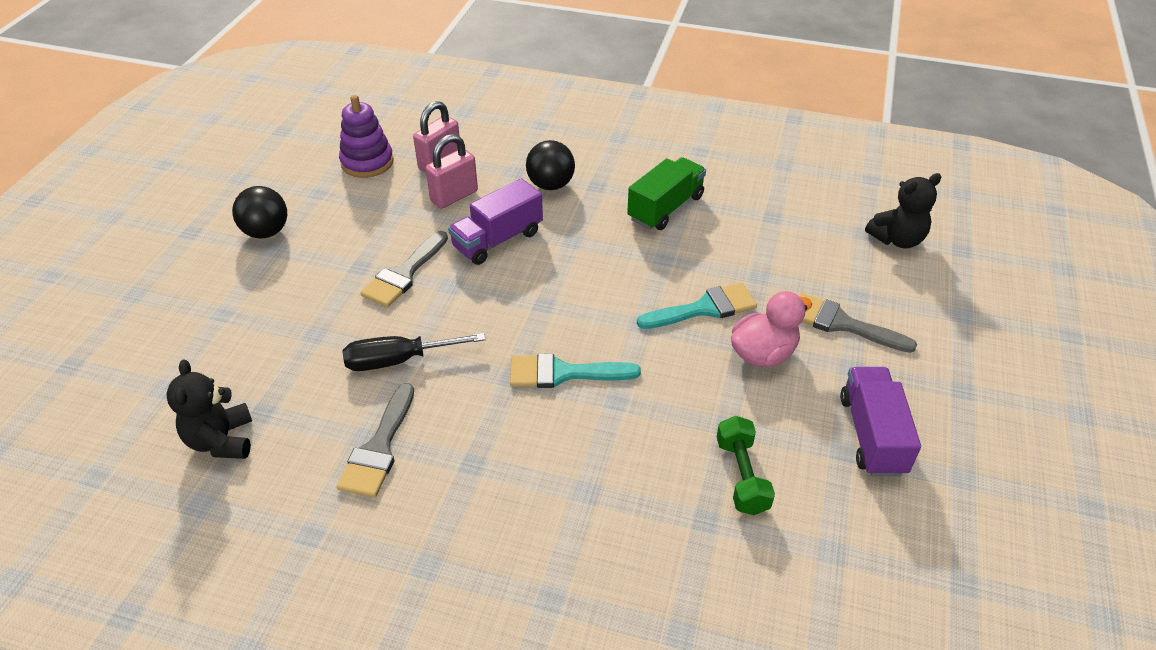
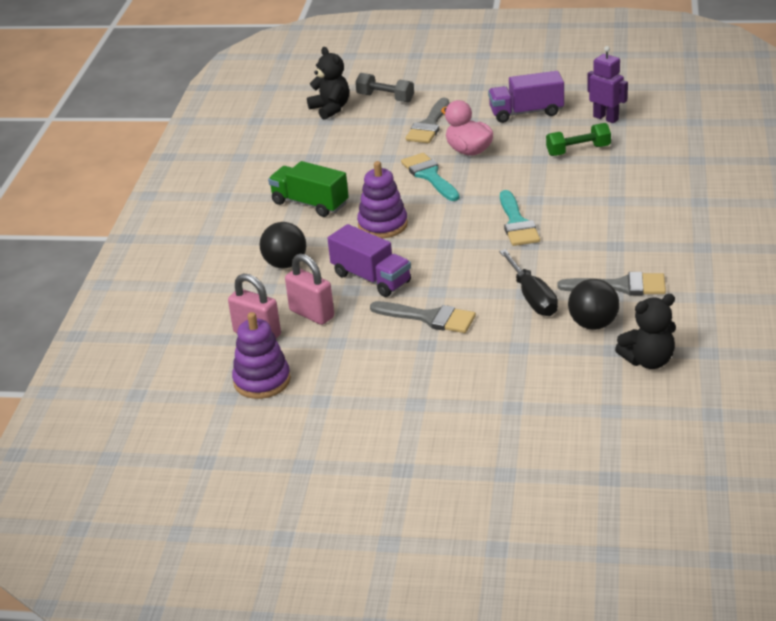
camera: 95 degrees left, 10 degrees down
(266, 232) = (391, 416): black ball -> black ball (593, 324)
(601, 258) = (382, 225): none -> purple stacking toy
(844, 535) = (606, 118): none -> purple robot
(927, 290) = (385, 98): none -> grey dumbbell

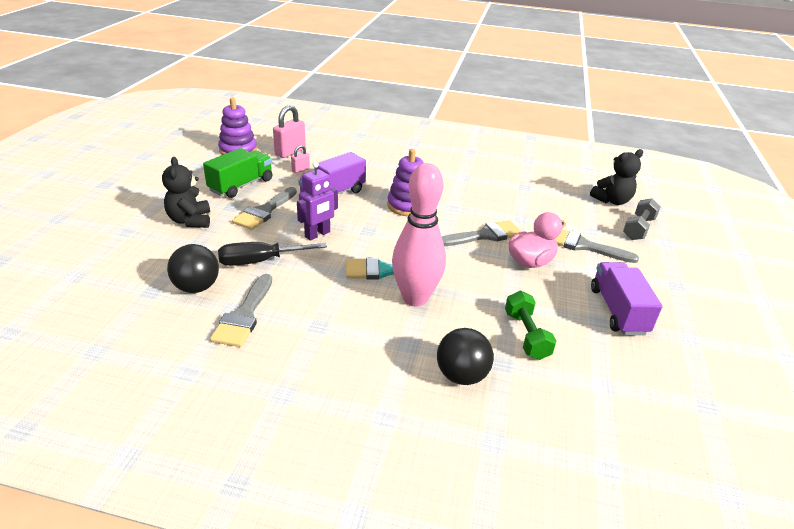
camera: 90 degrees right, 0 degrees up
(285, 264) = (369, 166): black ball -> black ball (461, 375)
(310, 203) = (450, 180): green truck -> green truck (241, 185)
(312, 314) = (300, 170): pink padlock -> pink padlock, size x0.53
(429, 176) = (484, 235): turquoise brush -> grey brush
(553, 203) = (415, 298): none -> pink bowling pin
(606, 118) = (610, 374): purple robot -> purple robot (317, 234)
(648, 361) = (117, 309): black teddy bear -> black teddy bear (190, 221)

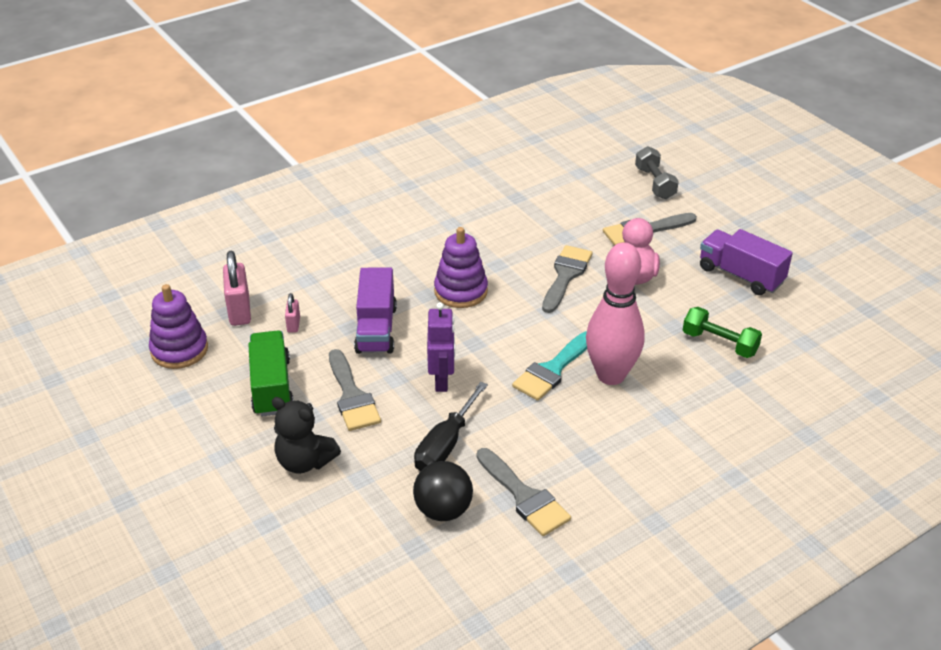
camera: 45 degrees left, 5 degrees up
(461, 375) = (729, 408): black ball -> none
(612, 201) = (599, 165): black teddy bear -> none

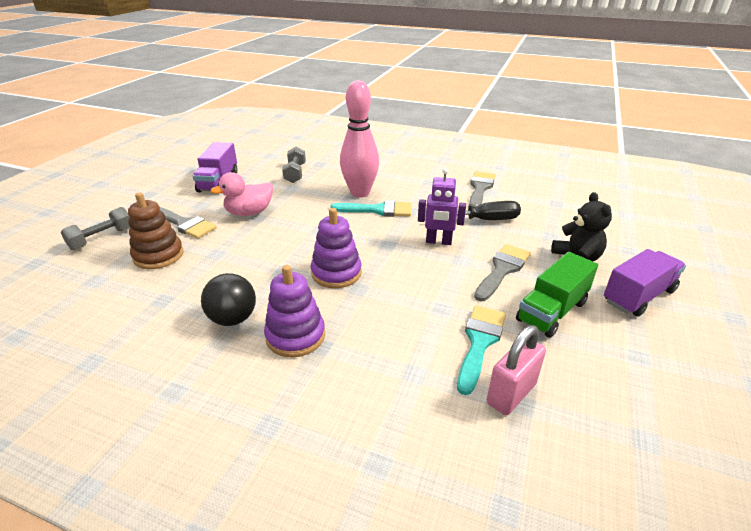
camera: 125 degrees left, 5 degrees down
(179, 350) = (608, 401): purple stacking toy -> purple stacking toy (295, 336)
(293, 325) = (479, 342): pink padlock -> turquoise brush
(376, 329) = (427, 293): purple truck -> purple truck (638, 296)
(442, 381) = (438, 242): purple robot -> purple robot turned 135 degrees counterclockwise
(443, 510) = (524, 204): black ball -> black ball (233, 318)
(566, 275) = (271, 236): grey brush -> none
(591, 206) = (158, 255): none -> brown stacking toy
(719, 343) = (295, 173): green dumbbell -> grey dumbbell

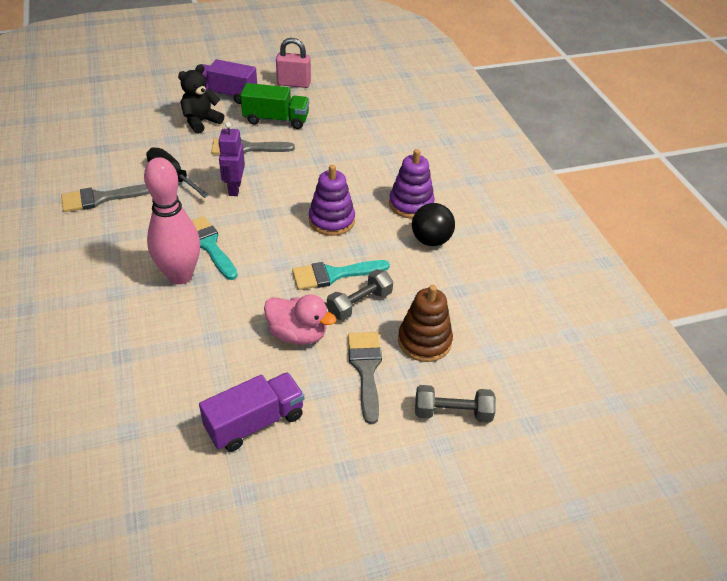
camera: 130 degrees left, 10 degrees up
(295, 173) = (170, 361): grey dumbbell -> grey dumbbell (359, 304)
(438, 242) = (234, 188): purple robot -> purple robot turned 150 degrees counterclockwise
(479, 342) = (334, 136): turquoise brush -> turquoise brush (333, 275)
(511, 394) = (362, 118): pink padlock -> pink padlock (294, 84)

